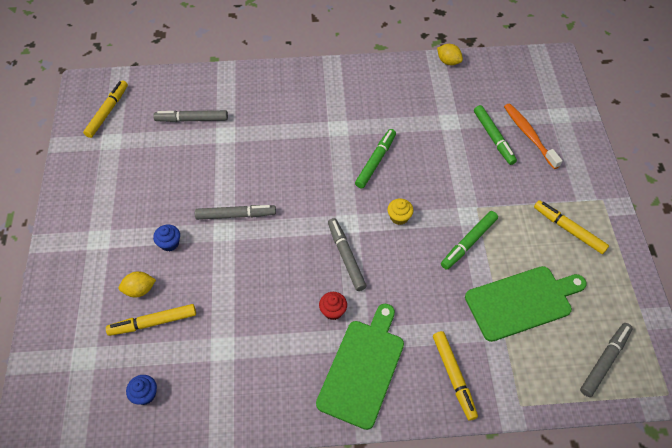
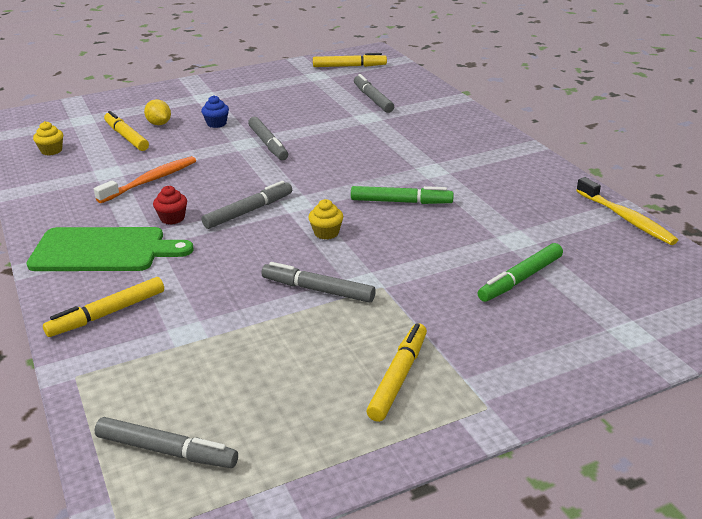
camera: 70 degrees right, 25 degrees down
(145, 394) = (51, 151): blue cupcake -> yellow cupcake
(448, 62) = (626, 219): yellow lemon -> yellow toothbrush
(468, 242) = (318, 290): green marker -> grey marker
(522, 302) = (242, 351): green cutting board -> none
(529, 135) = (557, 310): orange toothbrush -> orange toothbrush (151, 181)

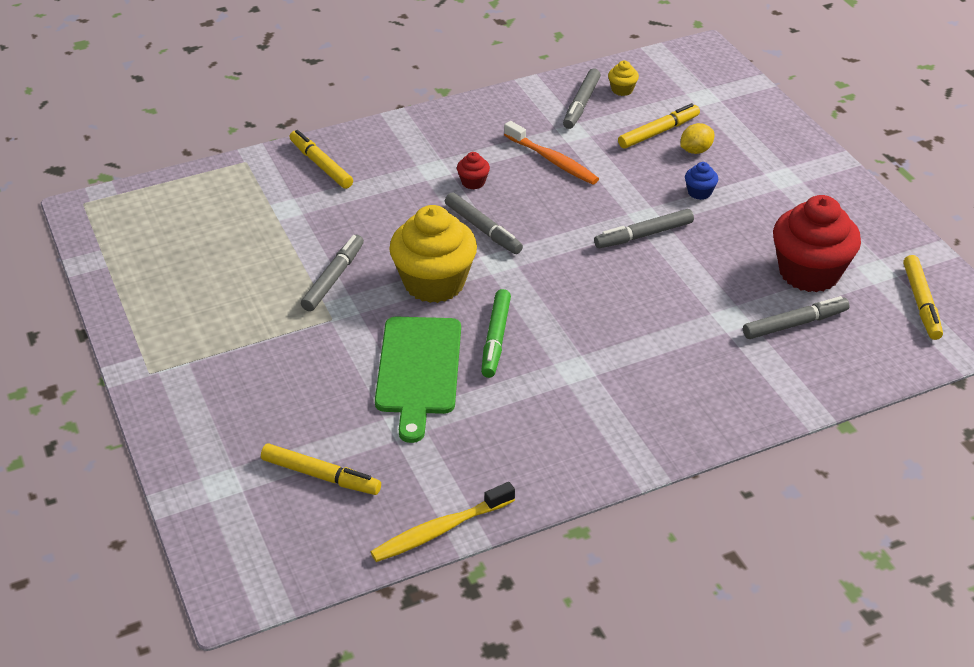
camera: 90 degrees right, 10 degrees up
(103, 250) = (419, 150): green cutting board -> green cutting board (418, 370)
(167, 451) = (154, 212): grey marker -> grey marker (581, 104)
(318, 93) = (809, 272): none -> red cupcake
(326, 233) = (434, 283): yellow cupcake -> yellow cupcake, size x2.40
(398, 377) = (199, 324): yellow marker -> yellow marker (321, 476)
(520, 279) = (327, 417): green marker -> none

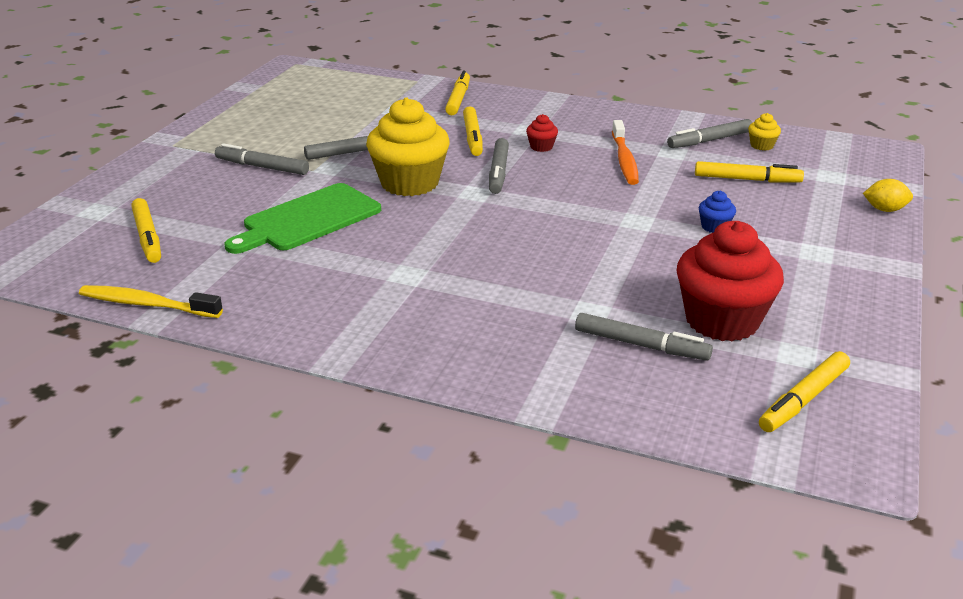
camera: 45 degrees right, 10 degrees down
(404, 203) = (472, 137): none -> yellow marker
(495, 339) = (388, 230): green marker -> none
(643, 235) = (614, 229): grey marker -> grey marker (262, 167)
(695, 150) = (760, 202): yellow lemon -> yellow lemon (884, 210)

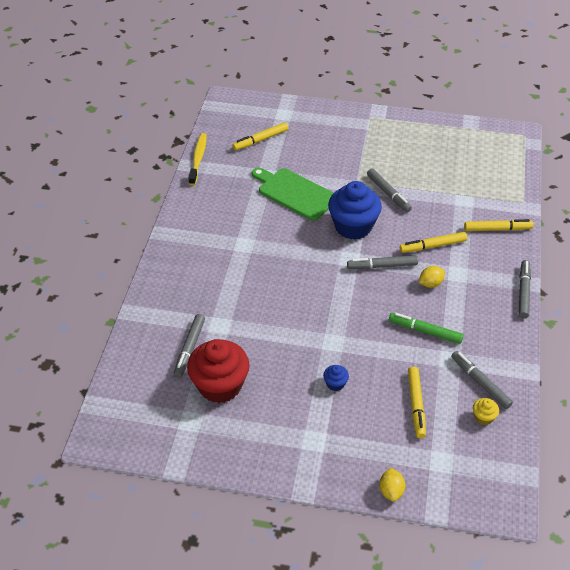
camera: 80 degrees right, 15 degrees up
(262, 167) = (354, 159): grey marker -> grey marker (523, 292)
(409, 183) = (353, 226): yellow cupcake -> blue cupcake
(541, 147) = (430, 284): red cupcake -> yellow lemon
(624, 160) = (425, 331): orange toothbrush -> green marker
(803, 399) = (147, 420): yellow marker -> none

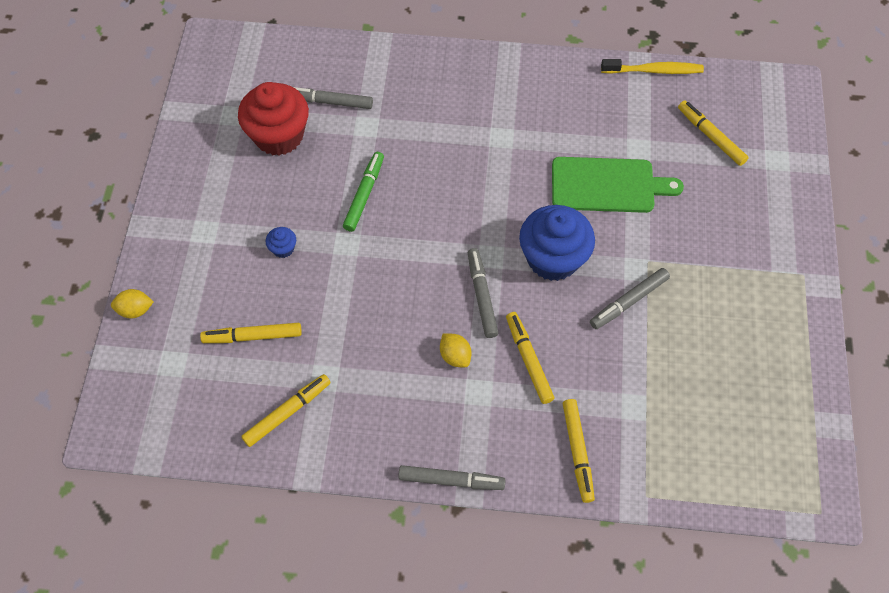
camera: 85 degrees right, 15 degrees up
(295, 193) = (607, 185): green cutting board -> green cutting board turned 60 degrees clockwise
(425, 331) = (370, 348): green marker -> green marker (364, 194)
(480, 382) = (287, 412): grey marker -> yellow marker
(483, 417) = (234, 413): yellow cupcake -> none

